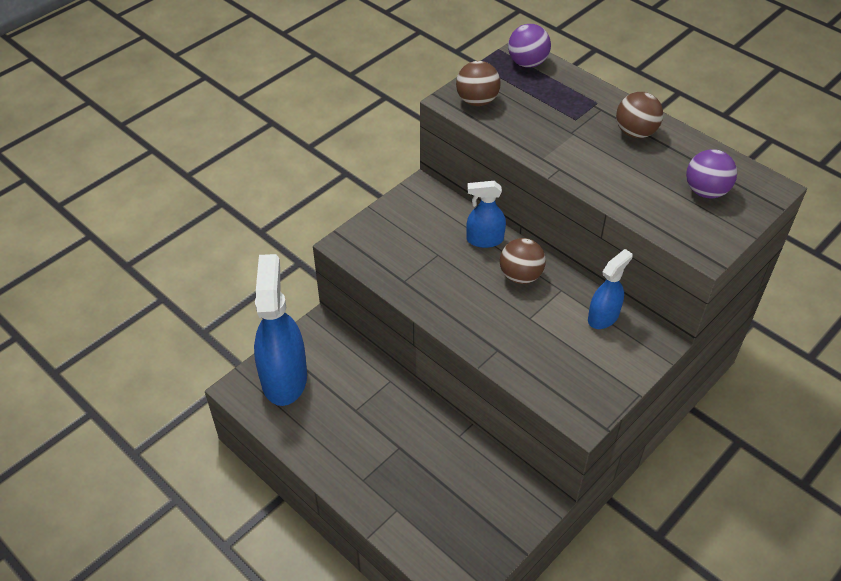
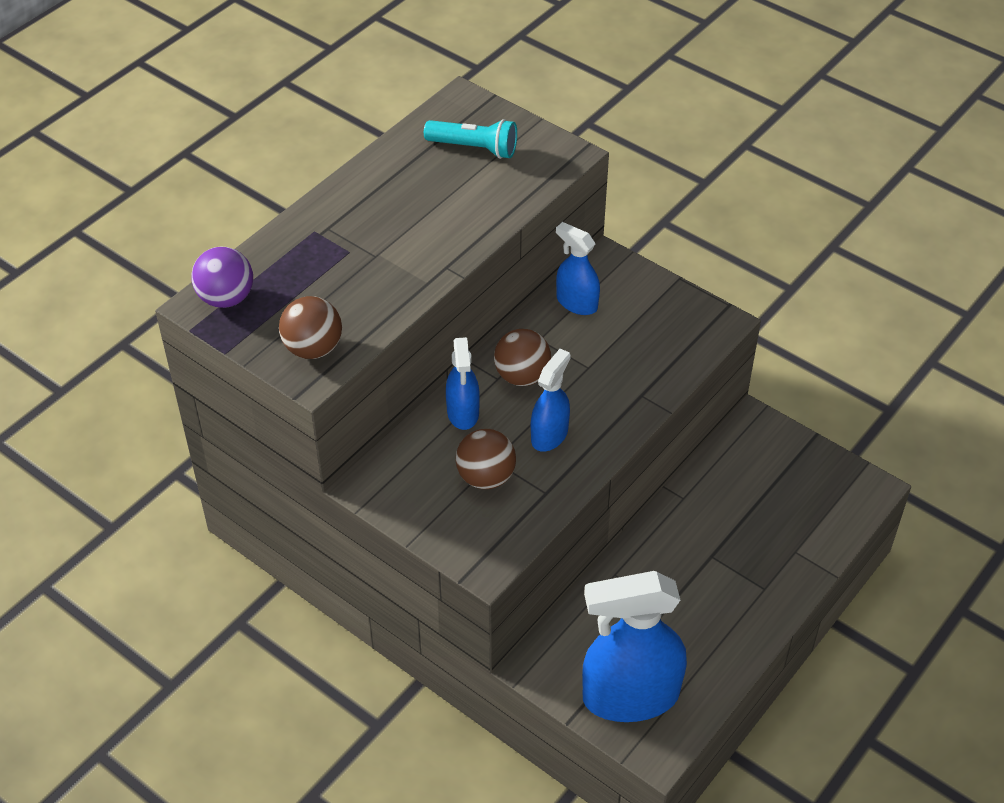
camera: 95 degrees left, 0 degrees up
(459, 287) = (549, 435): none -> blue spray bottle
(635, 132) = (373, 199): brown ball -> brown ball (486, 477)
(706, 191) = (474, 148): purple ball -> turquoise flashlight

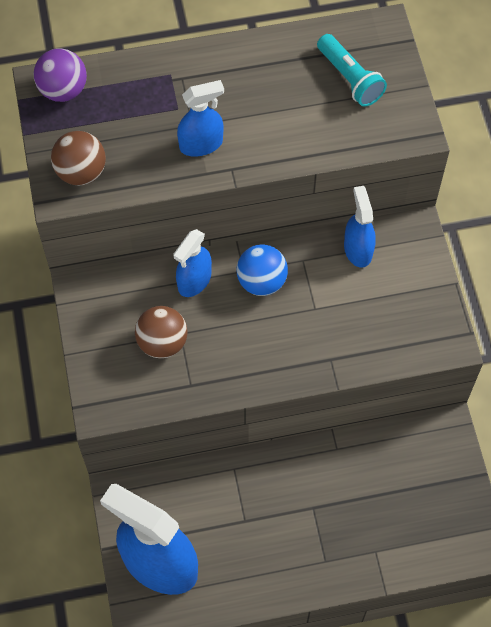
camera: 40 degrees right, 15 degrees up
(522, 376) = (261, 281): brown ball -> blue ball
(549, 435) = (235, 342): blue spray bottle -> blue spray bottle (201, 144)

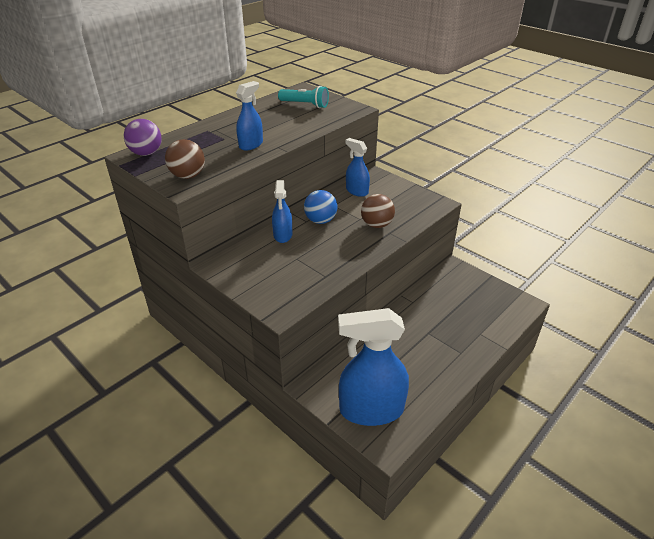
camera: 35 degrees left, 25 degrees down
(162, 342) = (290, 266): brown ball -> brown ball (376, 225)

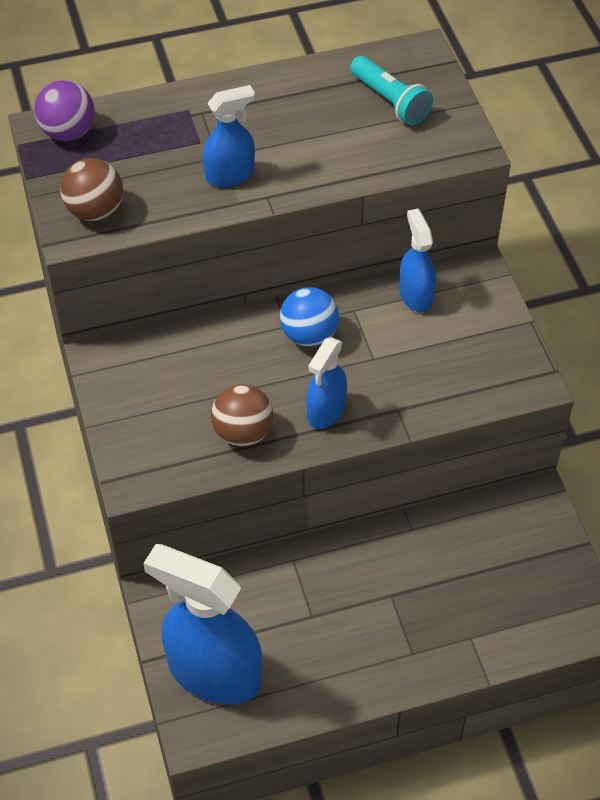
camera: 30 degrees right, 15 degrees up
(283, 235) = (231, 340): blue spray bottle -> blue spray bottle (326, 411)
(376, 225) = (390, 384): brown ball -> brown ball (243, 432)

